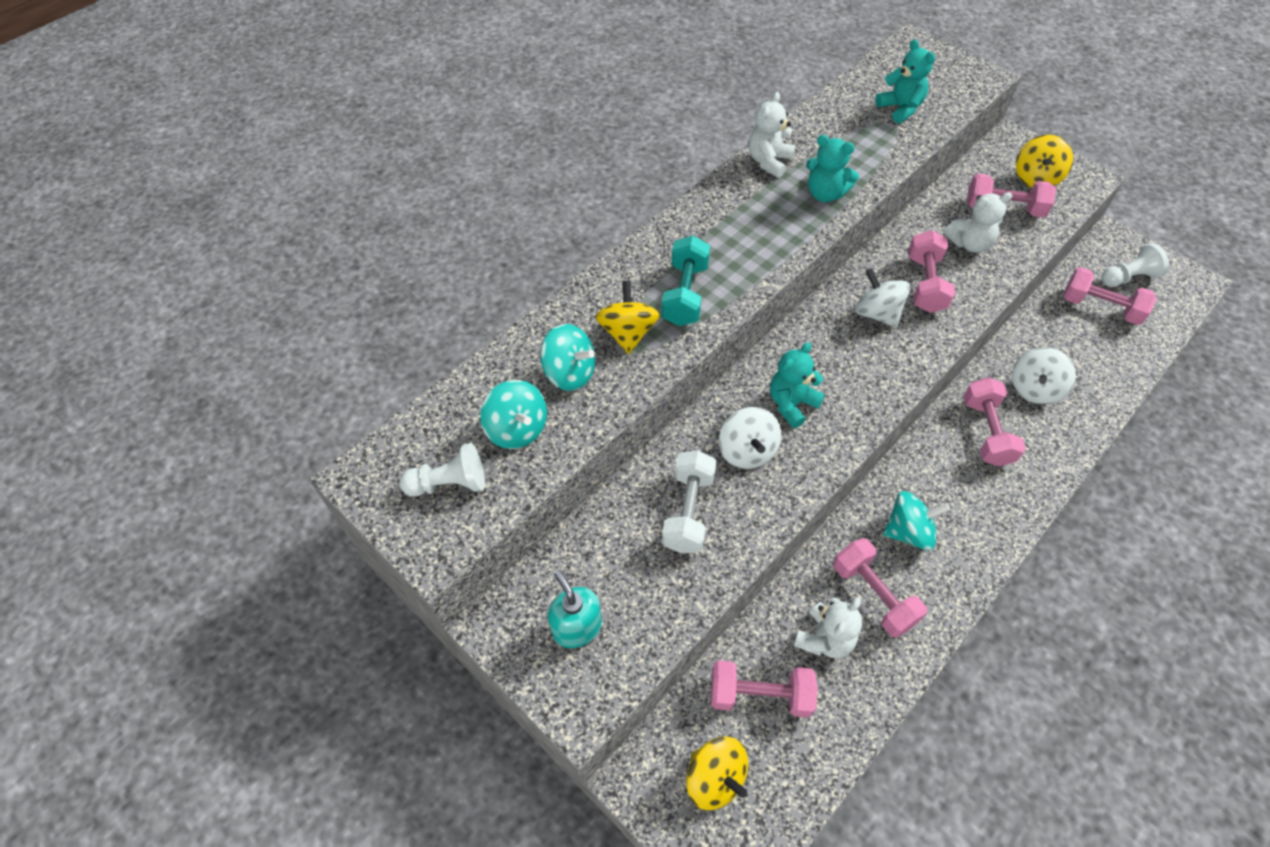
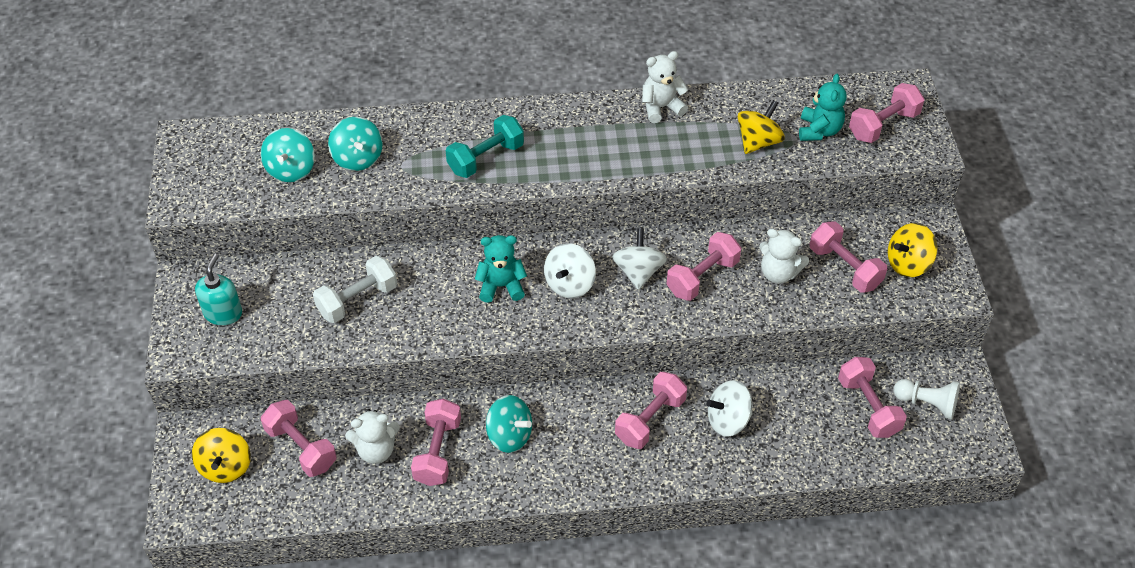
camera: 40 degrees right, 5 degrees down
(449, 483) = (222, 173): white pawn -> none
(628, 333) = (420, 158): yellow spinning top -> yellow spinning top (758, 142)
(747, 451) = (436, 293): white spinning top -> white spinning top (569, 284)
(825, 194) = (671, 155): turquoise teddy bear -> none
(935, 78) = (883, 125): none -> pink dumbbell

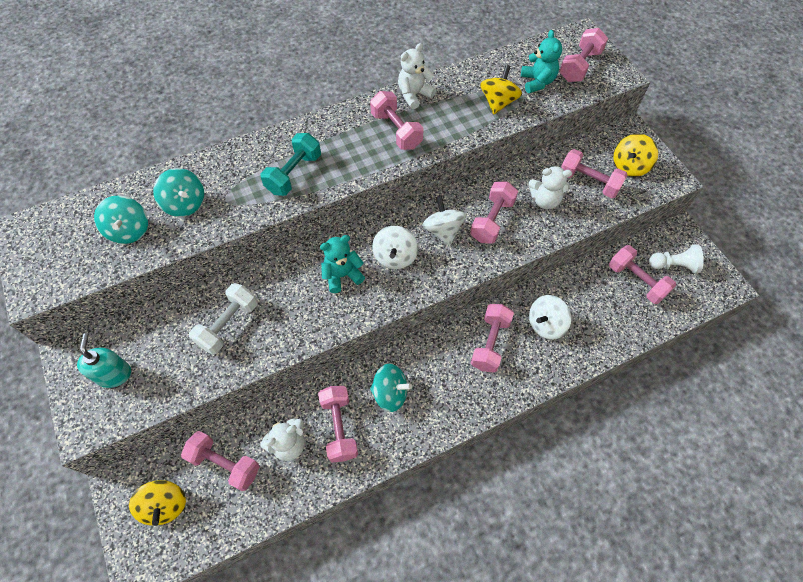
camera: 20 degrees left, 10 degrees up
(621, 142) = (396, 130): none -> pink dumbbell

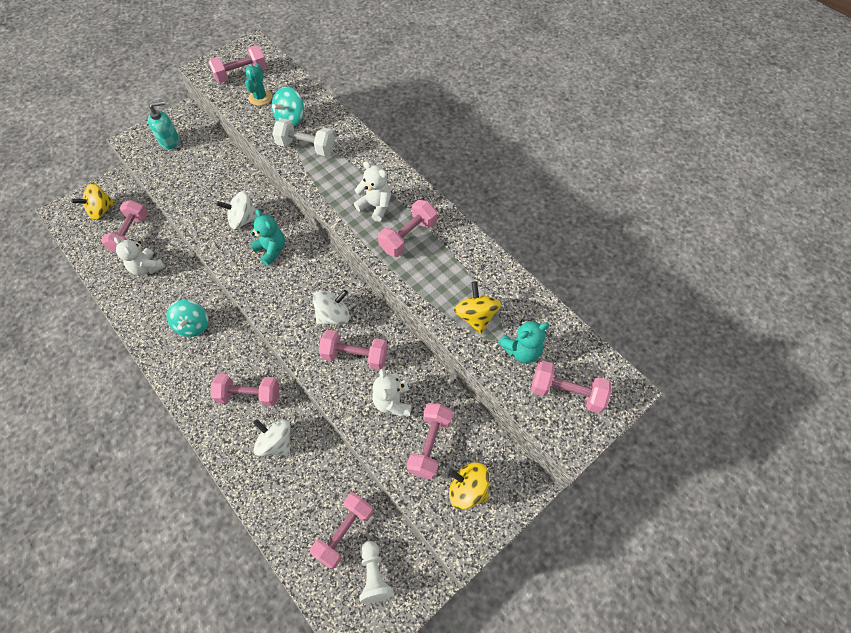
camera: 75 degrees right, 0 degrees up
(129, 230) = (260, 97): turquoise spinning top -> turquoise cactus
(228, 325) = (215, 190): white dumbbell -> white dumbbell (306, 147)
(294, 174) = (337, 176): turquoise dumbbell -> none
(339, 427) = (162, 297): pink dumbbell -> pink dumbbell (241, 74)
(395, 257) = (297, 284): white spinning top -> white spinning top (243, 220)
(414, 95) = (460, 240): white teddy bear -> white teddy bear (375, 206)
(498, 102) = (476, 316): yellow spinning top -> yellow spinning top turned 105 degrees counterclockwise

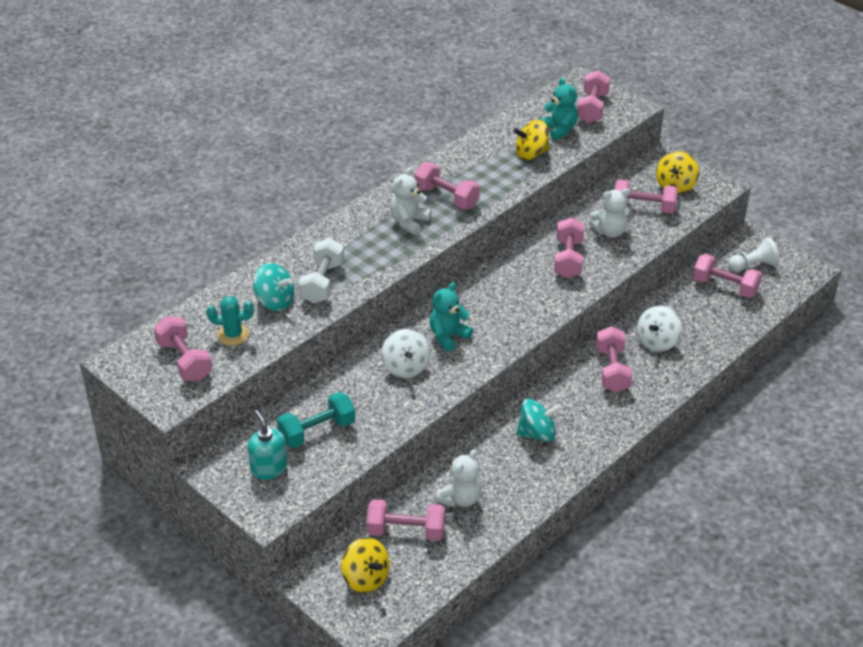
camera: 95 degrees left, 20 degrees down
(194, 166) = (317, 431): none -> turquoise dumbbell
(333, 315) = (526, 278): white spinning top -> none

